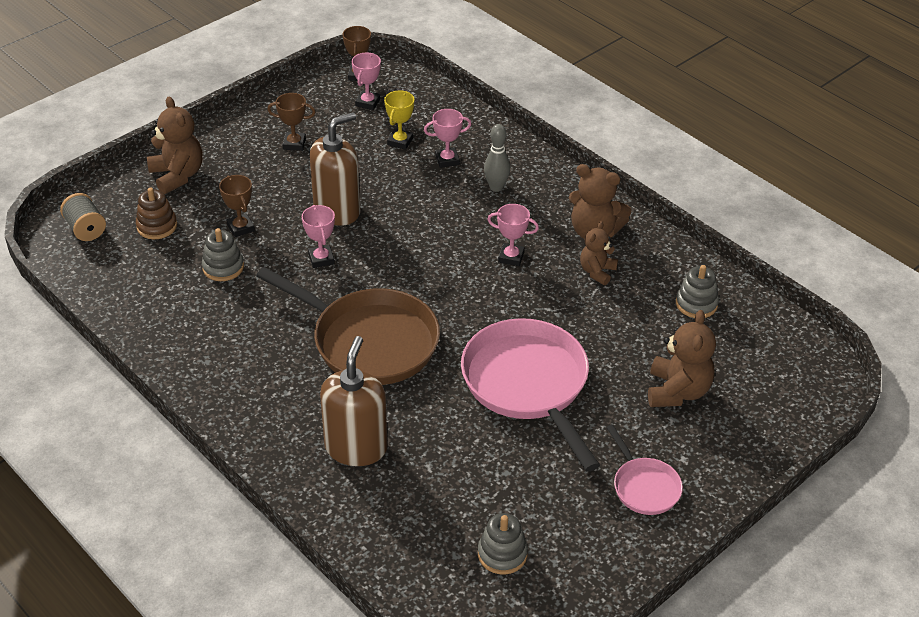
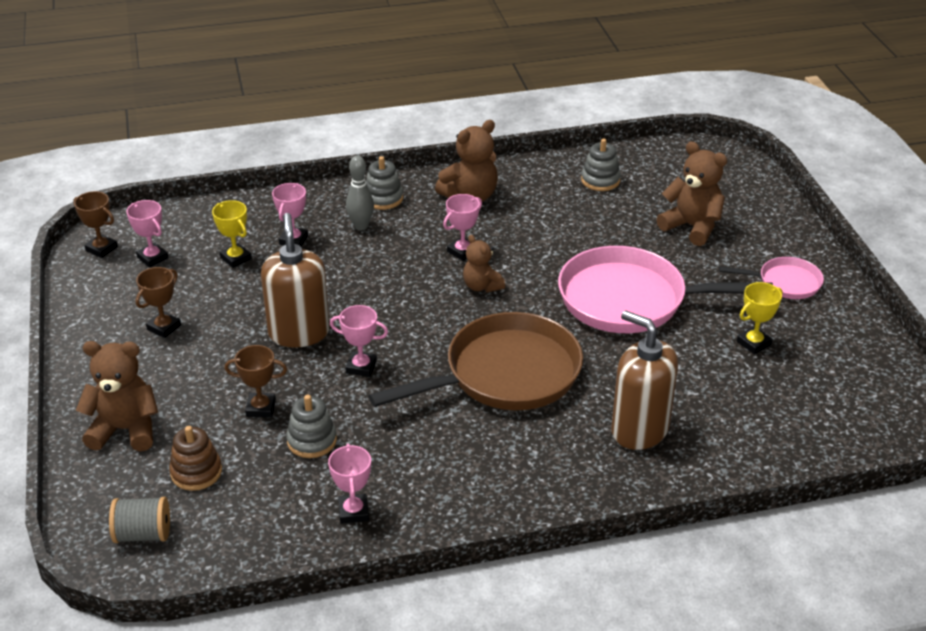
camera: 60 degrees left, 5 degrees down
(163, 318) = (353, 512): none -> pink trophy
(502, 554) = (817, 385): grey stacking toy -> grey stacking toy (383, 198)
(530, 490) = (753, 343): none -> yellow trophy
(597, 272) = (521, 213): brown teddy bear -> brown teddy bear (482, 286)

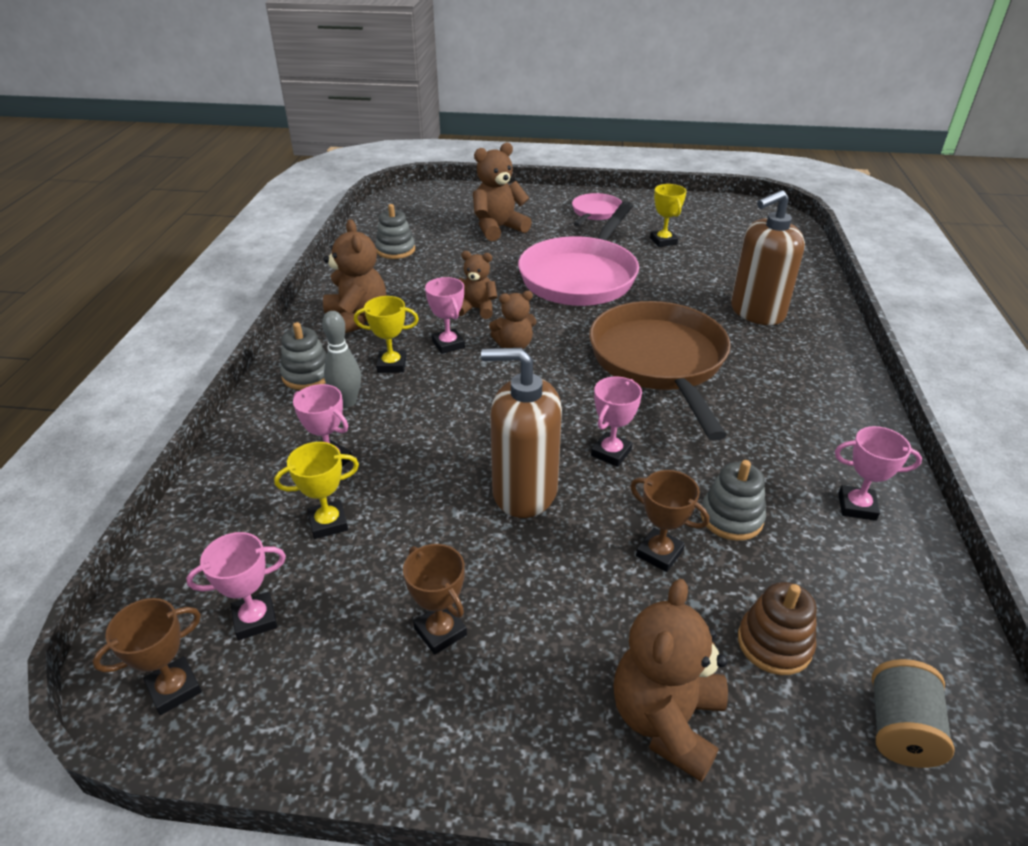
camera: 70 degrees left, 0 degrees up
(261, 408) = (659, 553): brown trophy -> brown trophy turned 75 degrees counterclockwise
(418, 232) = (392, 365): none -> yellow trophy
(527, 252) = (477, 309): none -> brown teddy bear

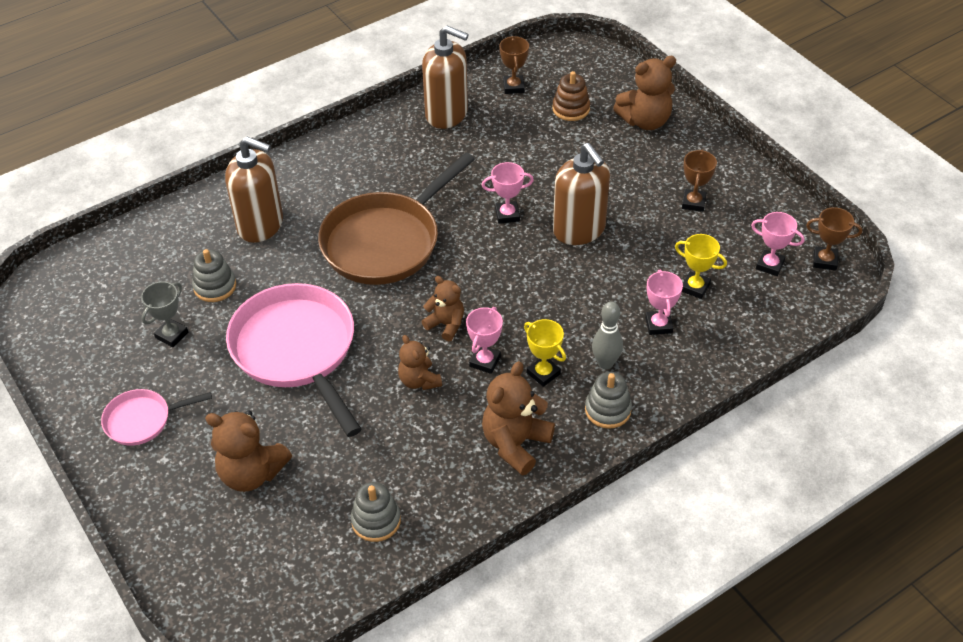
camera: 130 degrees left, 10 degrees up
(581, 276) = (297, 351): pink pan -> pink pan turned 105 degrees counterclockwise
(659, 553) = (561, 162): brown trophy -> brown trophy (513, 87)
(663, 241) = (172, 335): yellow trophy -> grey trophy
(731, 518) = (506, 150): grey stacking toy -> grey stacking toy (215, 286)
(857, 506) = (447, 114): pink trophy -> brown soap dispenser
(899, 729) = (572, 67): grey spool -> none

